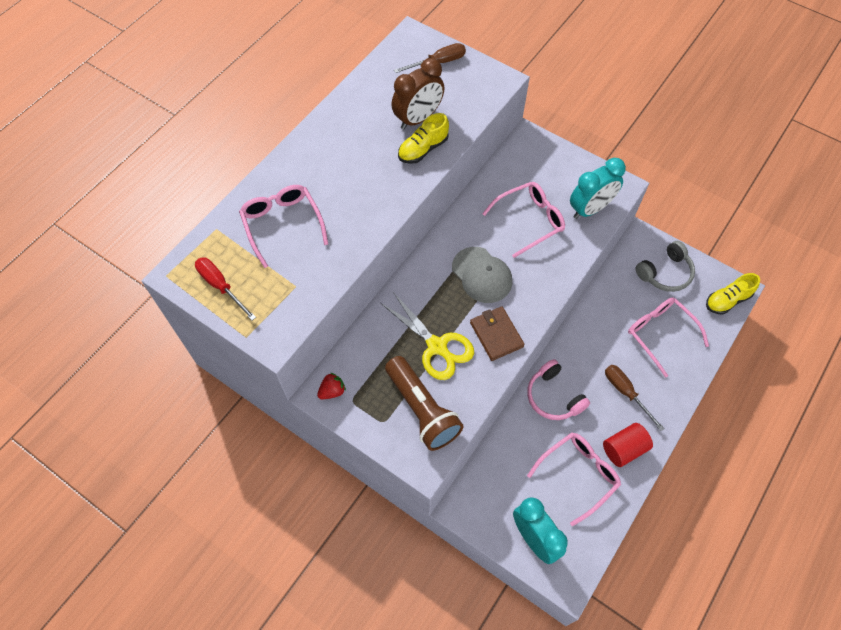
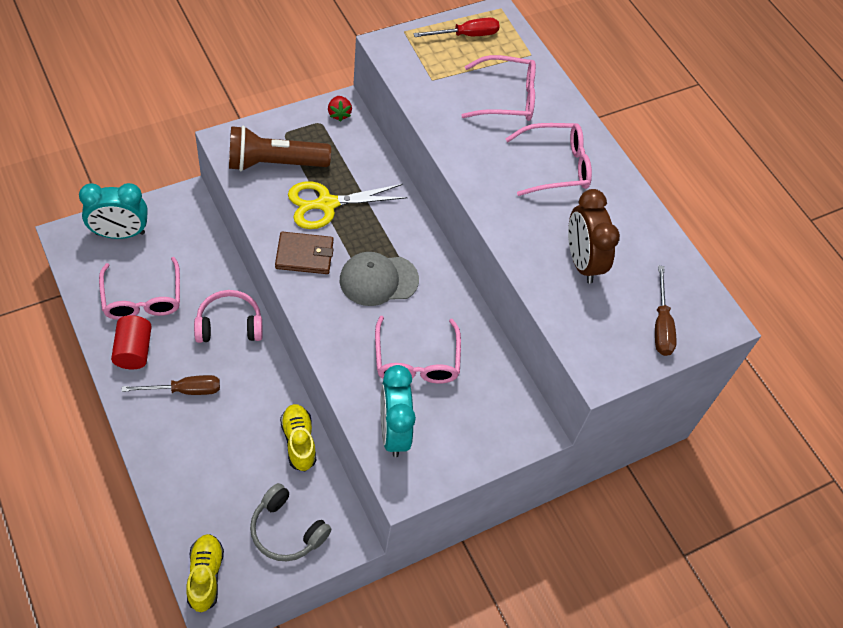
camera: 110 degrees right, 5 degrees down
(423, 149) = (535, 244): yellow shoe -> yellow shoe (299, 442)
(660, 334) = (219, 469): pink glasses -> pink glasses (555, 166)
(665, 273) = (286, 530): grey headphones -> grey headphones turned 45 degrees counterclockwise

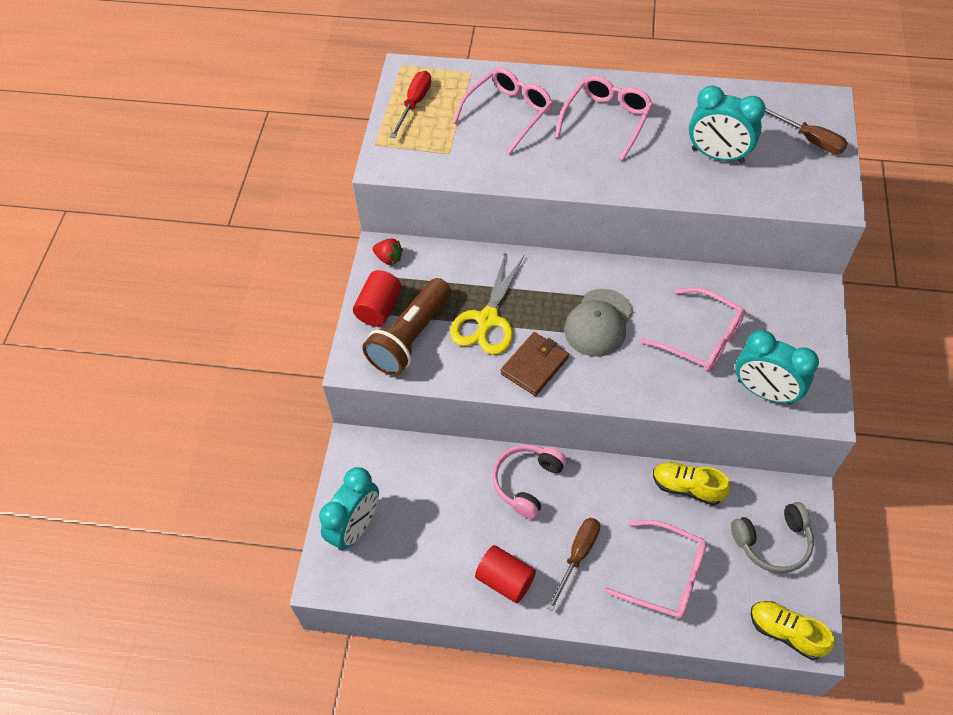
camera: 45 degrees left, 0 degrees up
(142, 298) = (447, 543): pink glasses -> pink glasses (664, 575)
(287, 131) = (379, 308): none -> red cylinder
(582, 262) = (717, 155): brown clock -> turquoise clock

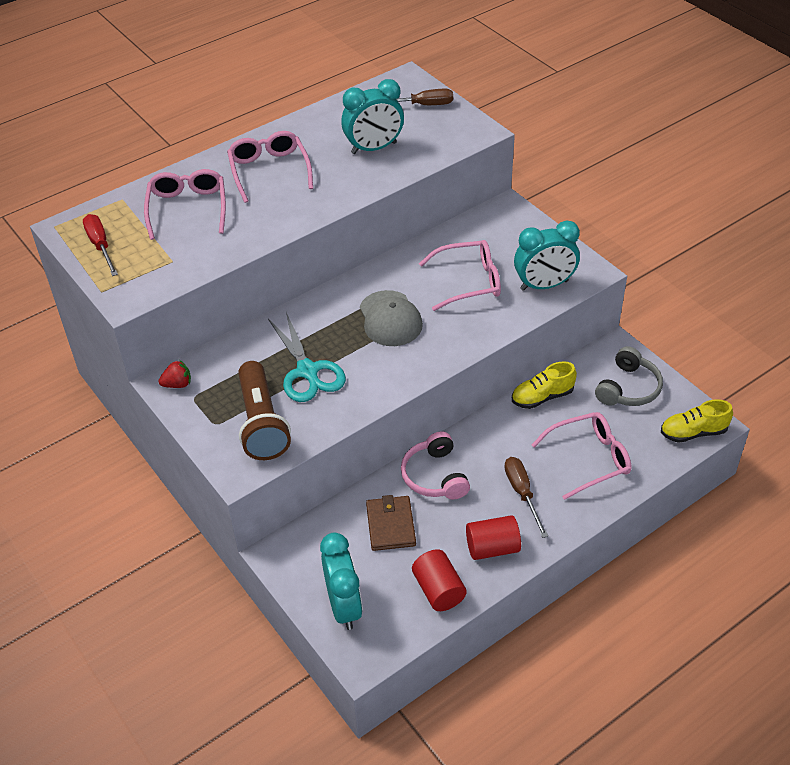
camera: 45 degrees left, 10 degrees down
(379, 308) = (212, 422): red cylinder -> red cylinder (438, 590)
(487, 320) = (308, 371): yellow scissors -> turquoise scissors
(534, 365) = (377, 375): brown wallet -> brown wallet (390, 525)

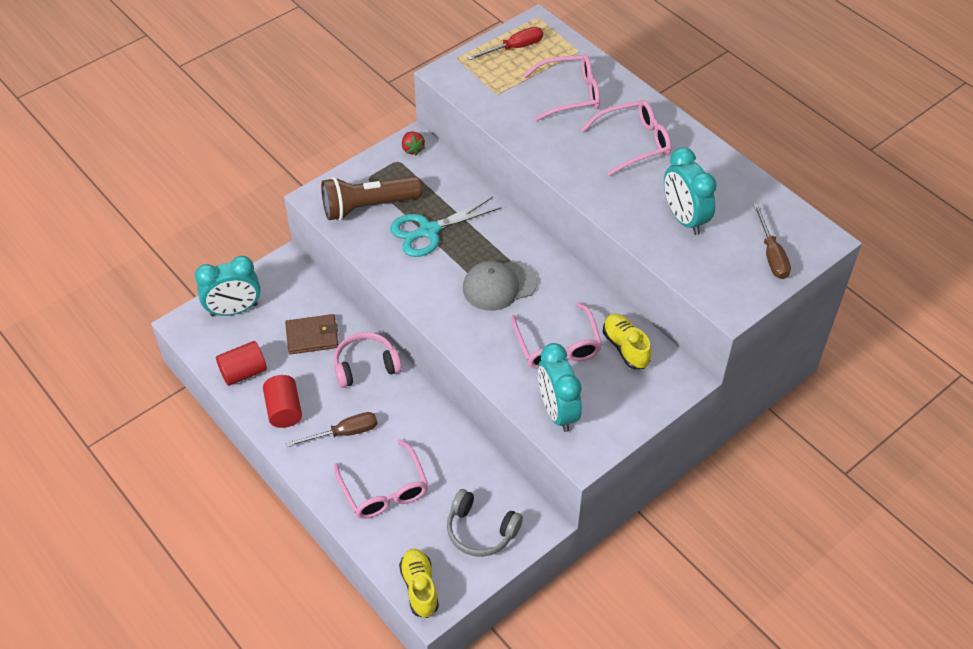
camera: 85 degrees right, 5 degrees up
(542, 397) = (465, 452): yellow shoe -> yellow shoe (625, 347)

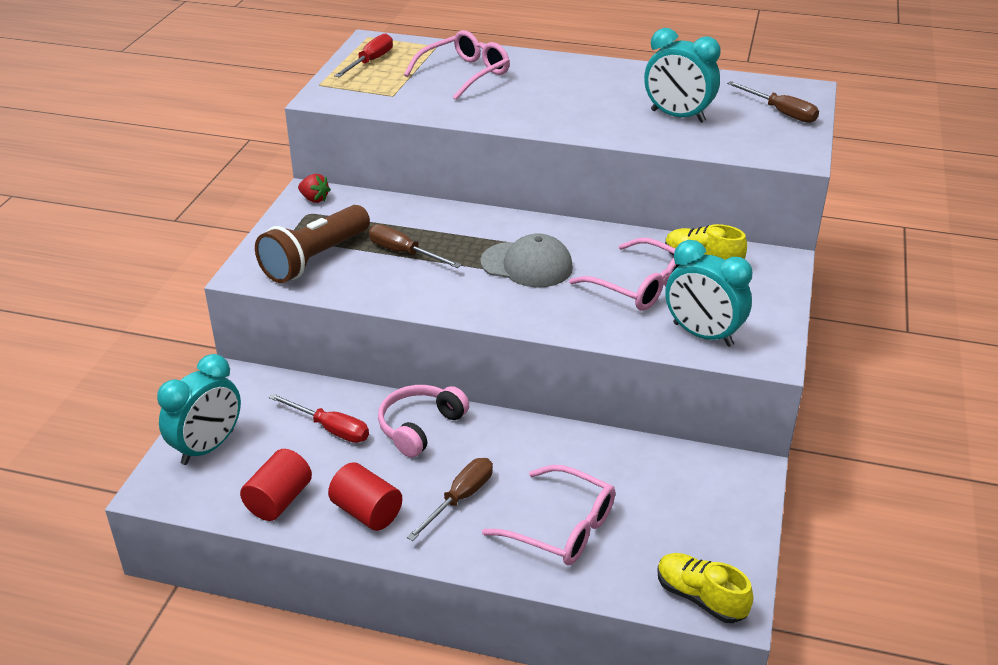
camera: 35 degrees left, 15 degrees down
(312, 336) = (330, 429): brown wallet -> red screwdriver
(428, 231) = (404, 253): turquoise scissors -> brown screwdriver
(480, 531) = (702, 509): grey headphones -> none
(499, 285) = (527, 265): grey cap -> grey cap turned 105 degrees counterclockwise
(633, 143) = (566, 85): pink glasses -> none

